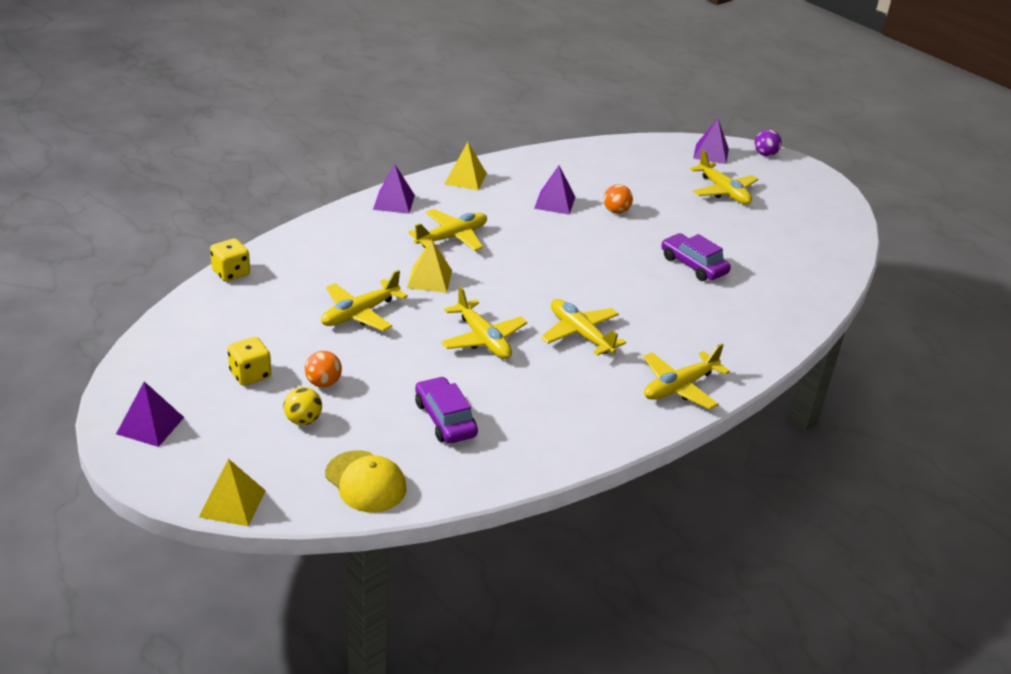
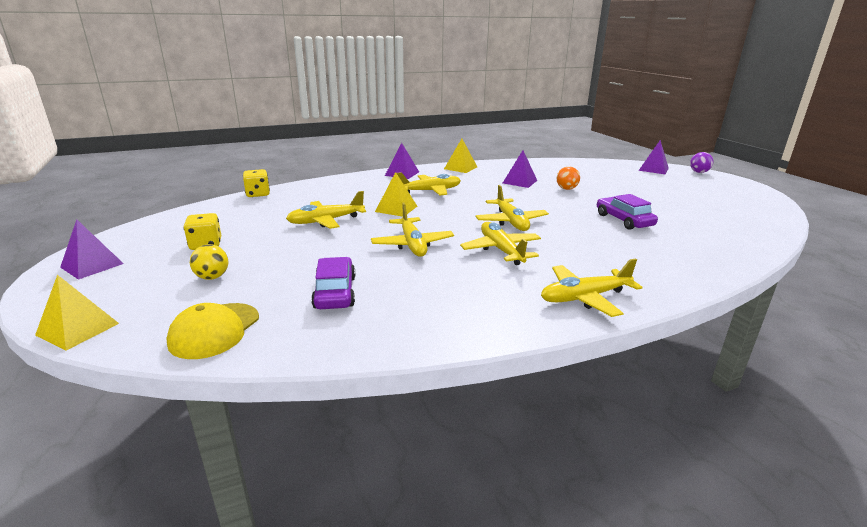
camera: 20 degrees right, 10 degrees down
(323, 383) = (255, 256): orange ball -> none
(365, 482) = (215, 330): yellow cap -> yellow cap turned 45 degrees clockwise
(723, 191) = (660, 186): yellow plane -> yellow plane (511, 222)

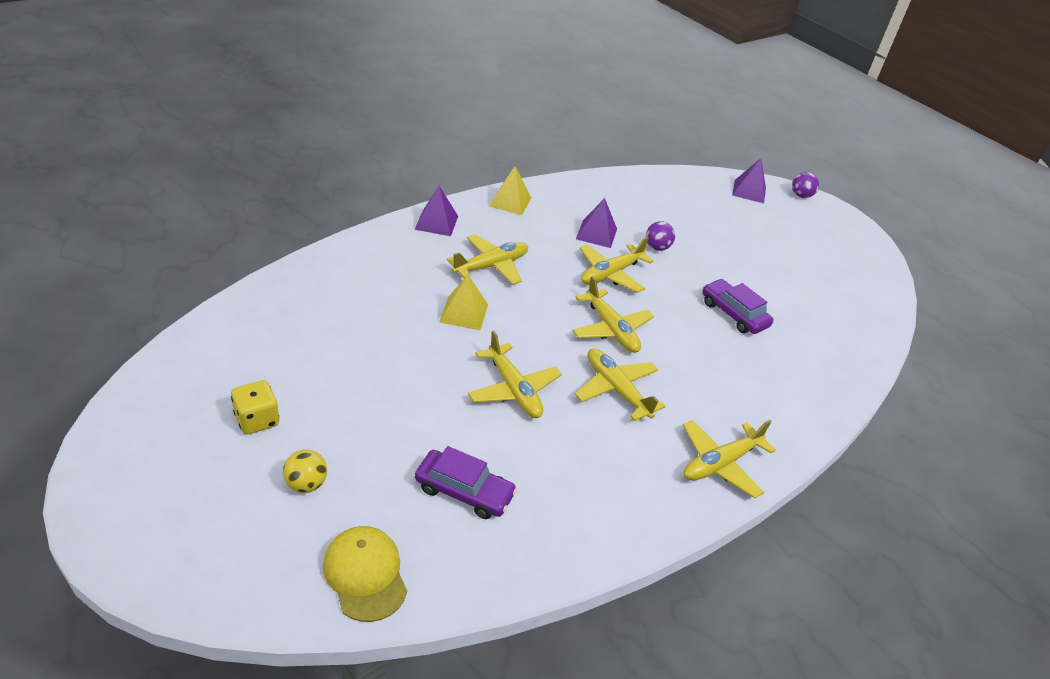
camera: 20 degrees left, 15 degrees up
(78, 329) = (206, 598): yellow pyramid -> none
(92, 265) = (132, 481): purple pyramid -> none
(215, 330) = (365, 574): yellow cap -> yellow cap turned 150 degrees clockwise
(258, 194) = (258, 292): yellow dice -> none
(325, 221) = (386, 350): yellow plane -> yellow plane (610, 274)
(335, 292) = (464, 491): purple car -> purple car turned 135 degrees clockwise
(566, 189) = (657, 247): orange ball -> purple ball

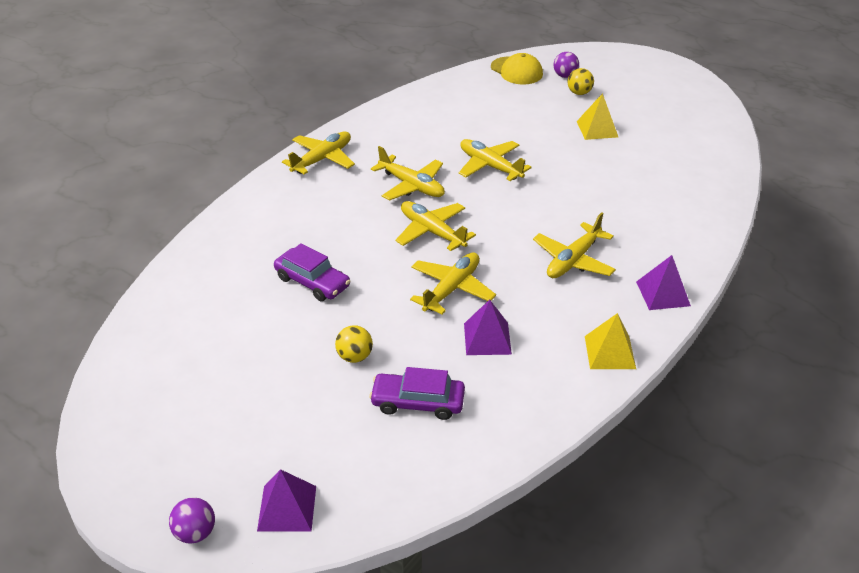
camera: 170 degrees right, 0 degrees up
(257, 420) = (638, 111): yellow dice -> none
(464, 313) = (565, 209): yellow pyramid -> yellow pyramid (597, 129)
(464, 491) = (488, 109): purple car -> purple car (418, 402)
(657, 247) = (410, 342): purple ball -> purple ball (565, 76)
(701, 250) = (355, 356): none -> yellow ball

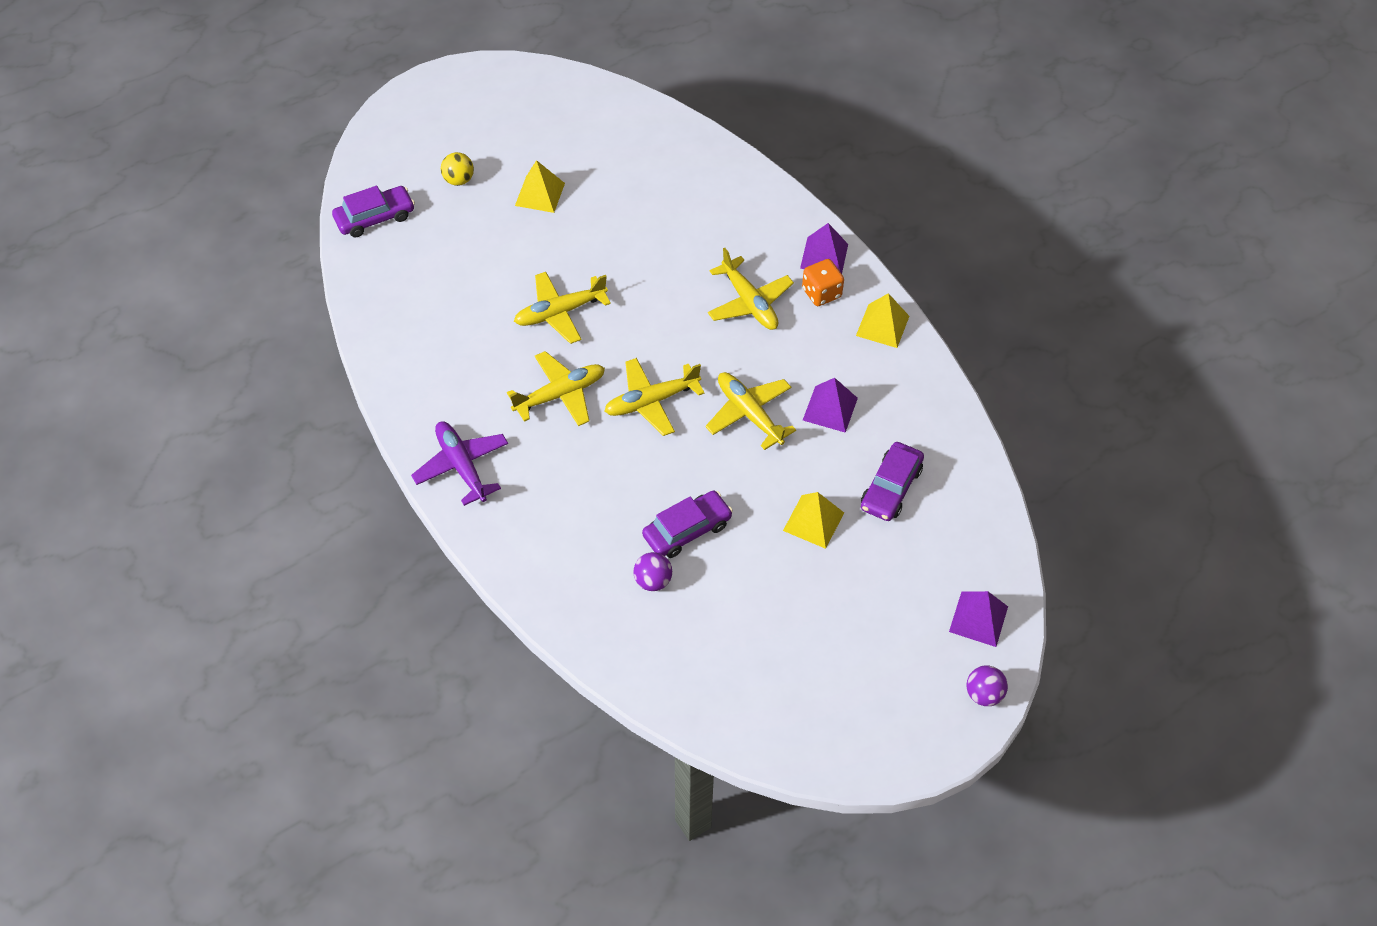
camera: 70 degrees left, 15 degrees up
(322, 159) = (462, 466): yellow plane -> purple plane
(355, 356) = (813, 521): yellow ball -> yellow pyramid
(516, 71) = (375, 218): yellow cap -> purple car
(565, 76) = (414, 178): purple ball -> purple ball (653, 581)
(618, 302) = (821, 293): none -> orange dice

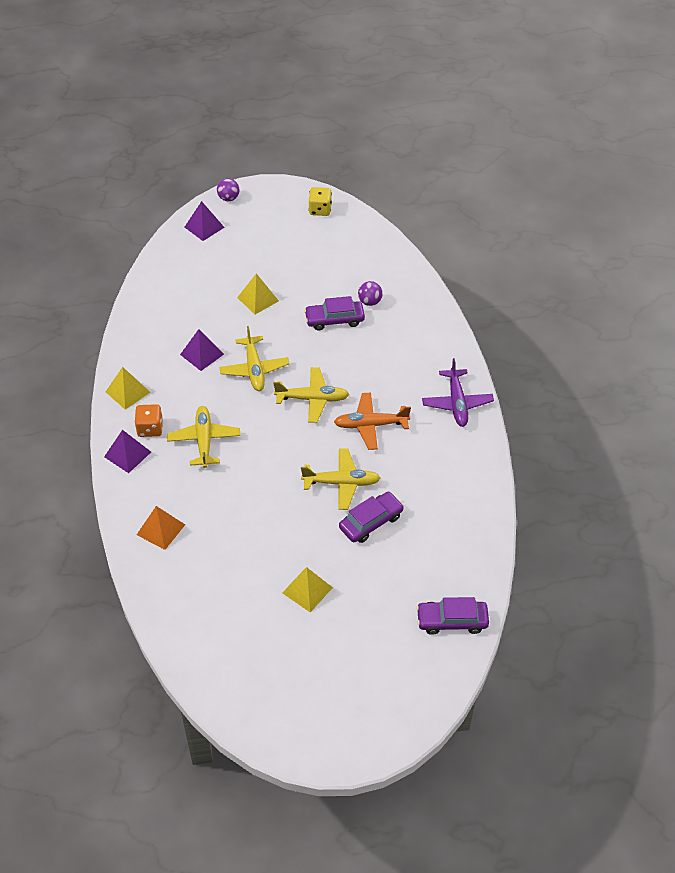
camera: 155 degrees left, 5 degrees down
(459, 180) = (367, 631): yellow ball -> none
(560, 394) = (370, 425): yellow plane -> orange plane
(729, 195) = (160, 529): none -> orange pyramid
(825, 733) = (320, 210): none -> yellow dice
(891, 488) = (200, 300): purple car -> purple car (371, 522)

